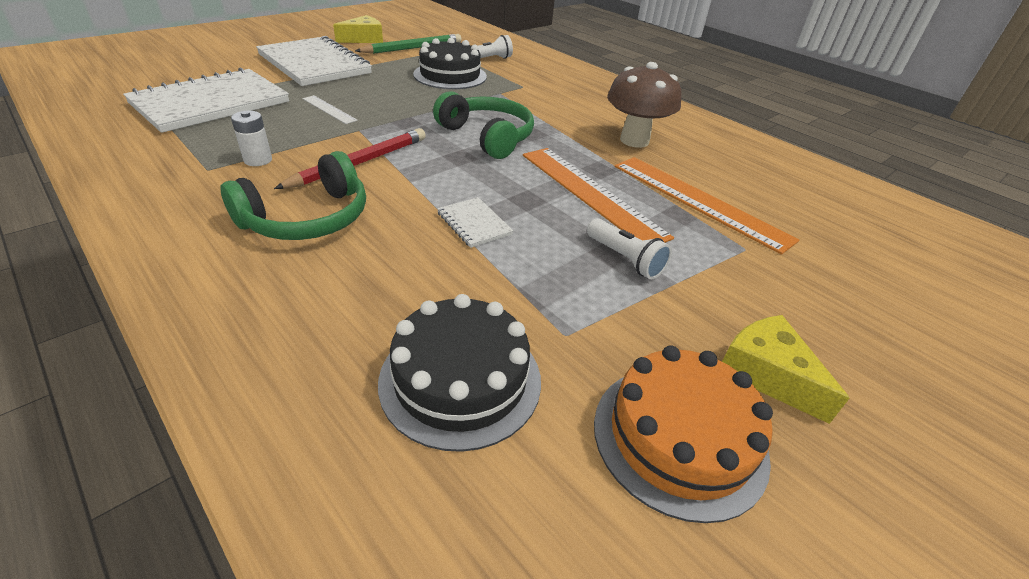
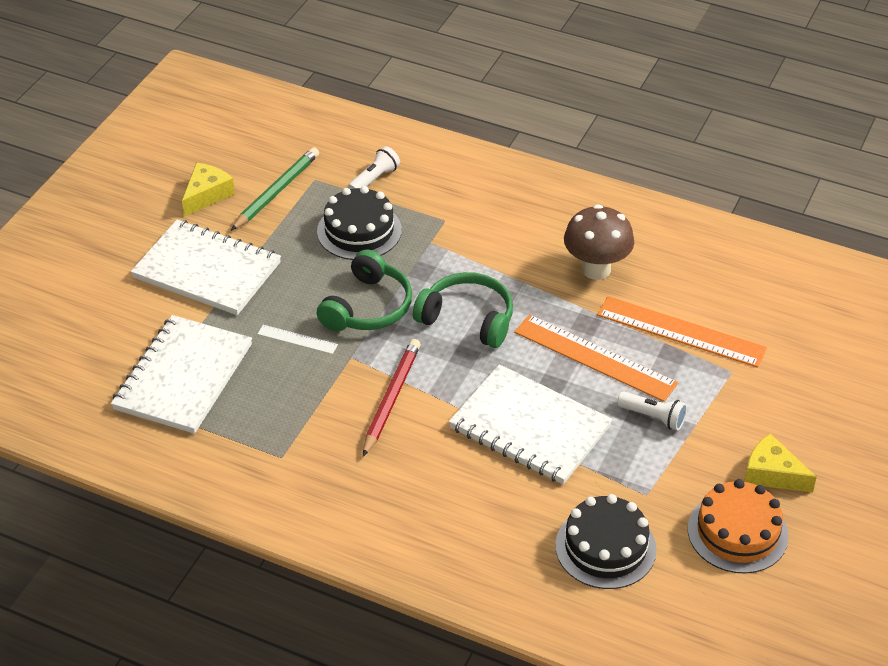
camera: 20 degrees left, 5 degrees up
(258, 160) = (308, 430): white battery -> none
(307, 218) = (409, 472): green headphones -> green headphones (368, 307)
(474, 224) = (530, 427): white notebook -> white notebook, size x2.37

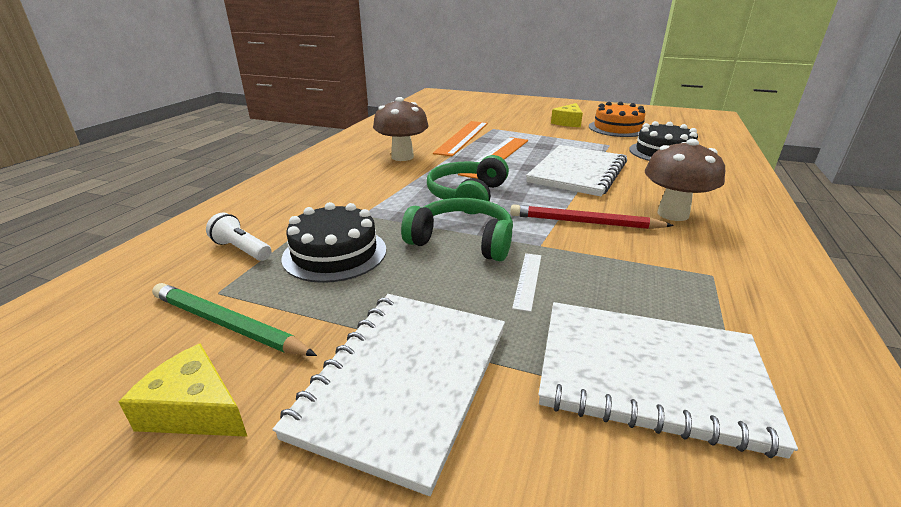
camera: 95 degrees left, 15 degrees down
(400, 476) = (673, 214): none -> brown mushroom
(653, 417) = (543, 143): white flashlight -> none

